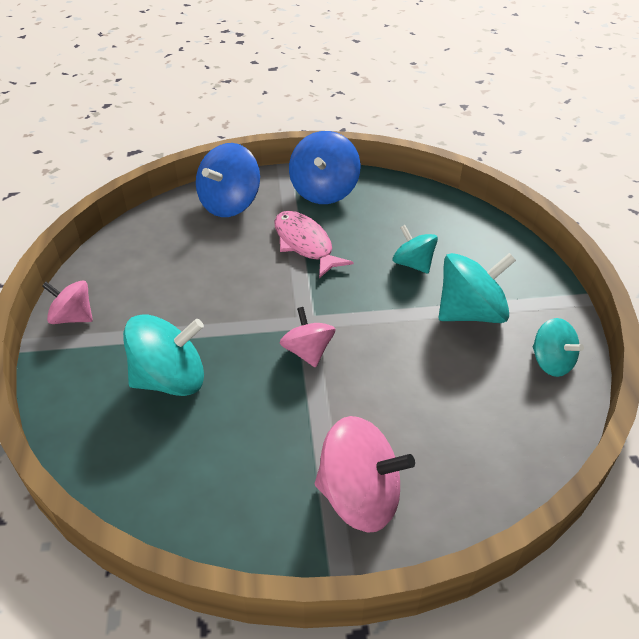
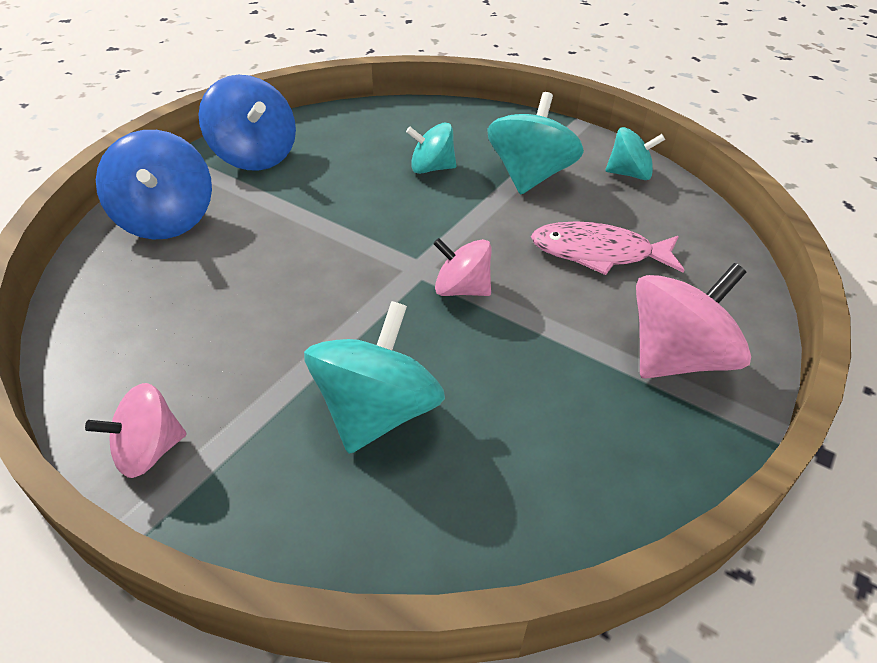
camera: 50 degrees left, 0 degrees up
(305, 244) = (311, 208): pink fish -> pink fish (598, 253)

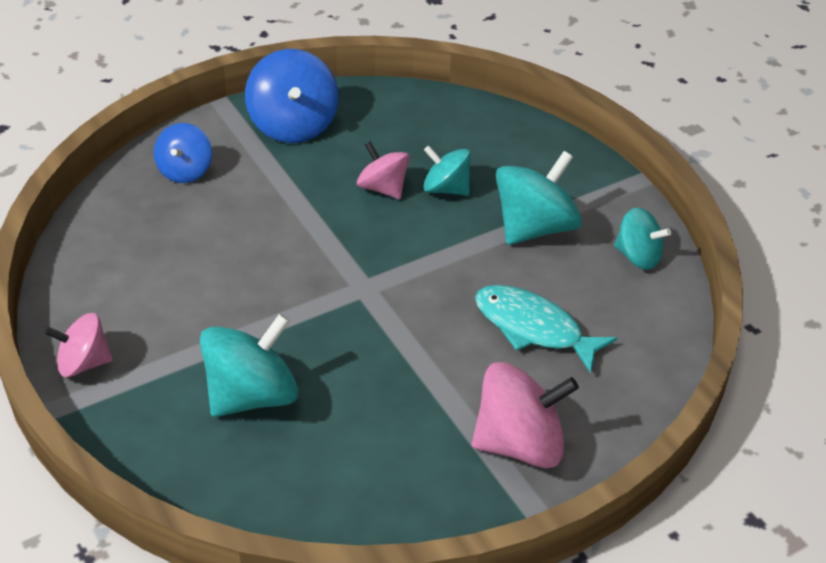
camera: 25 degrees right, 0 degrees up
(166, 220) = (185, 171): blue spinning top -> blue spinning top, size x0.62
(462, 289) = (386, 320): pink spinning top -> pink spinning top (383, 188)
(598, 253) = (533, 328): pink fish -> turquoise fish

